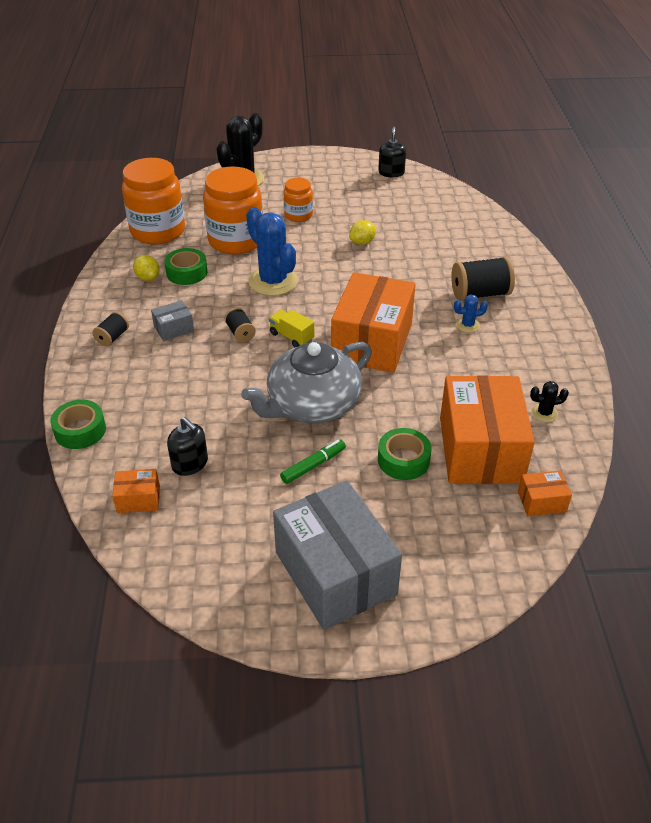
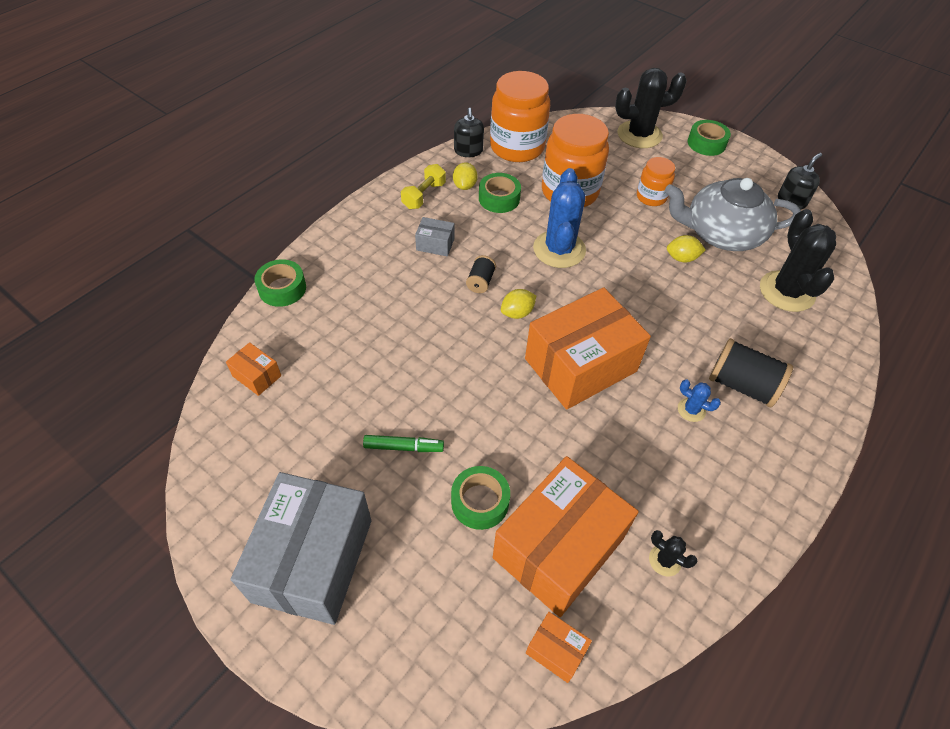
camera: 40 degrees right, 10 degrees up
(112, 337) = (385, 223): black spool -> none
(121, 301) = (424, 195): none -> yellow dumbbell
(190, 463) = (320, 373): black soap dispenser -> black soap dispenser (468, 151)
(291, 337) = (517, 313): yellow truck -> yellow lemon
(297, 163) = (706, 143): none -> green tape
(312, 404) = (464, 389): grey teapot -> grey teapot (721, 233)
(447, 227) = (786, 291): none -> black cactus

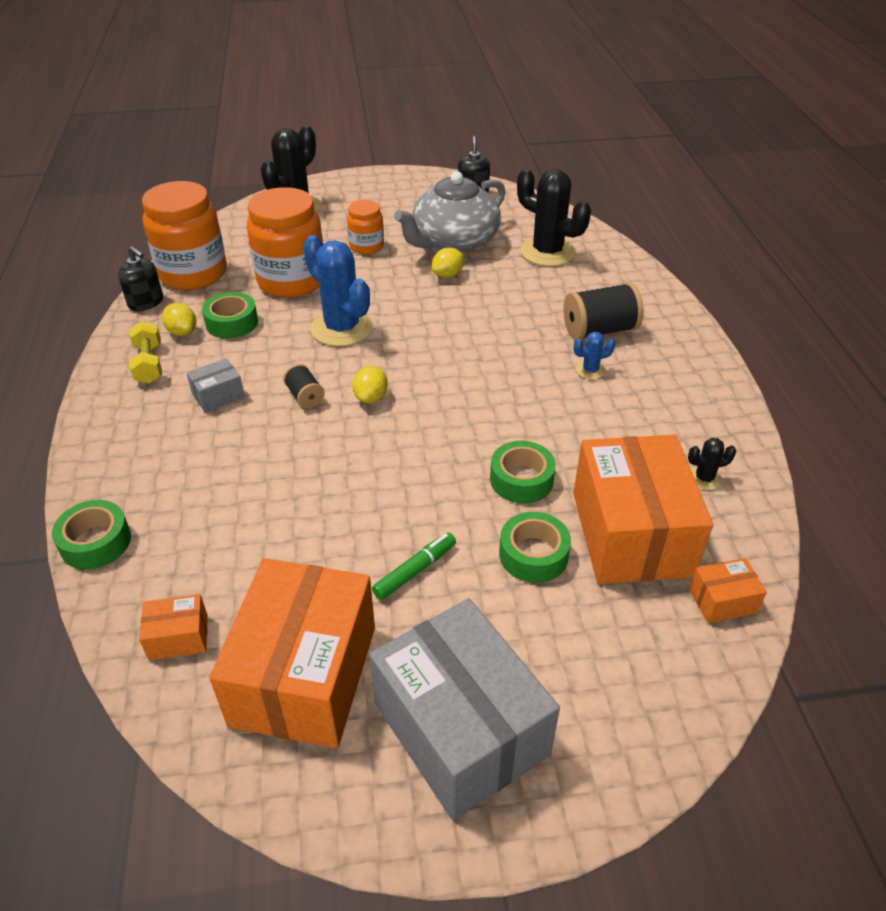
camera: 45 degrees left, 10 degrees down
(580, 365) = (474, 398): orange box -> orange box (304, 675)
(706, 143) = (359, 186): green tape -> green tape (521, 479)

